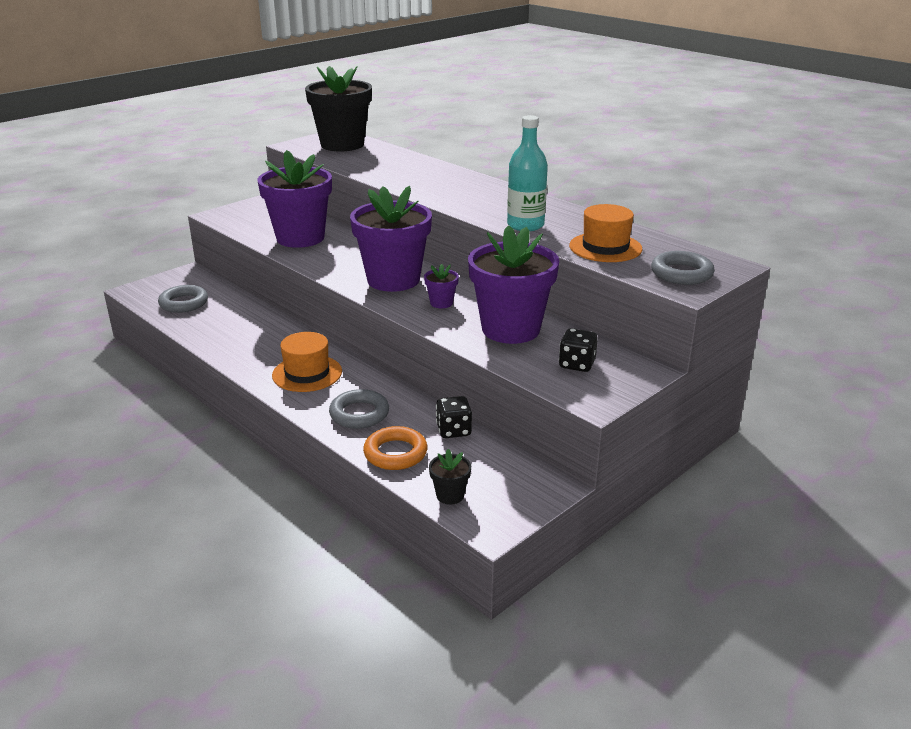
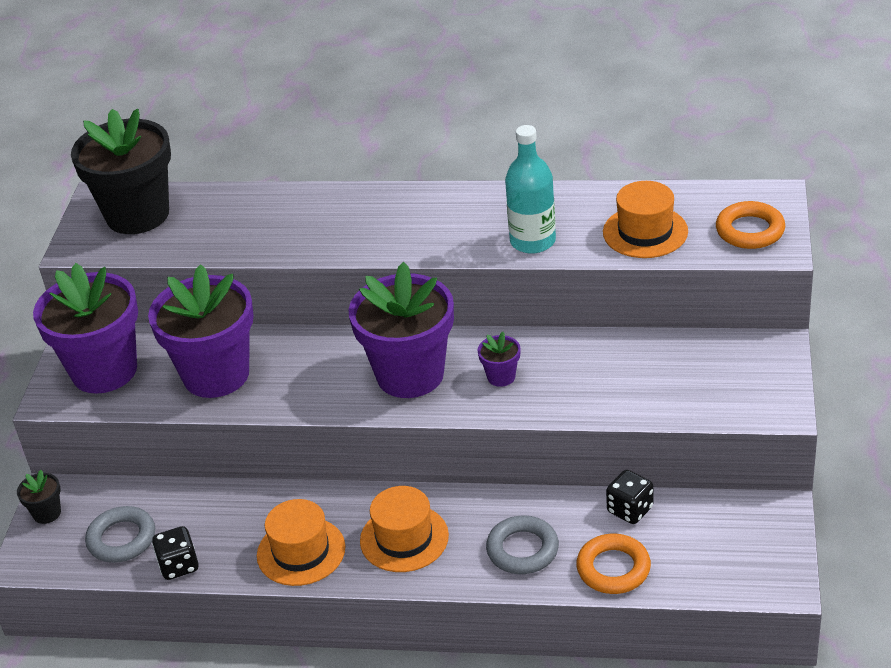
camera: 35 degrees left, 10 degrees up
(249, 351) = (301, 551): none -> orange hat
(450, 495) = (714, 577): black flower pot -> black flower pot (47, 513)
(510, 329) = (608, 370): purple flower pot -> purple flower pot (104, 371)
(577, 364) = (716, 377): black dice -> black dice (179, 565)
(681, 273) = (750, 230): grey ring -> orange ring

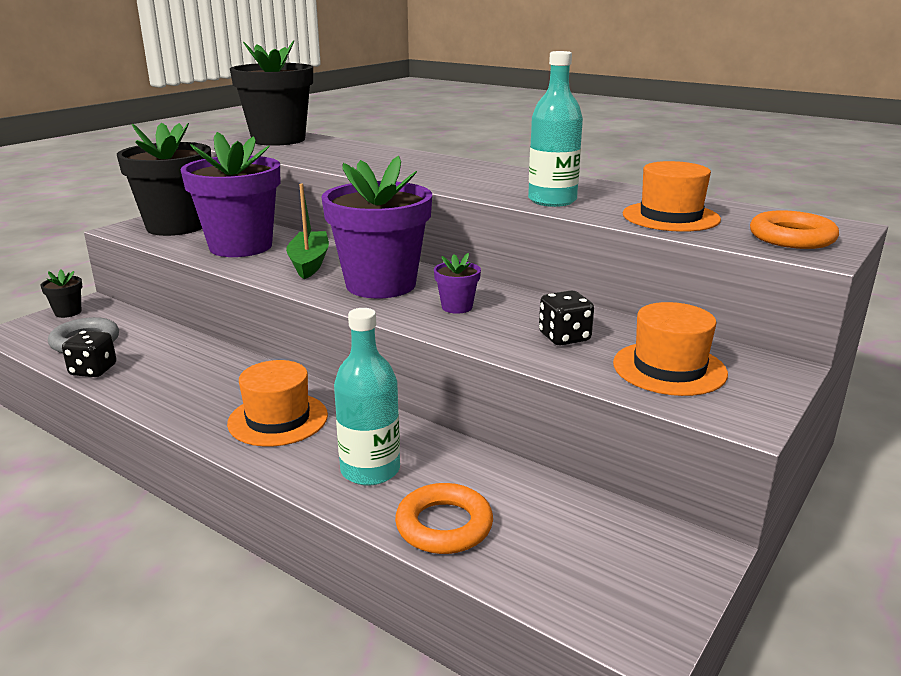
camera: 25 degrees right, 15 degrees down
(104, 371) = (176, 226): purple flower pot -> black flower pot
(301, 551) = (187, 396): orange hat -> orange hat (669, 368)
(312, 371) = (309, 263): none -> green boat
(522, 550) = (370, 470): grey ring -> turquoise bottle
(630, 510) = (515, 481): black dice -> black dice (564, 337)

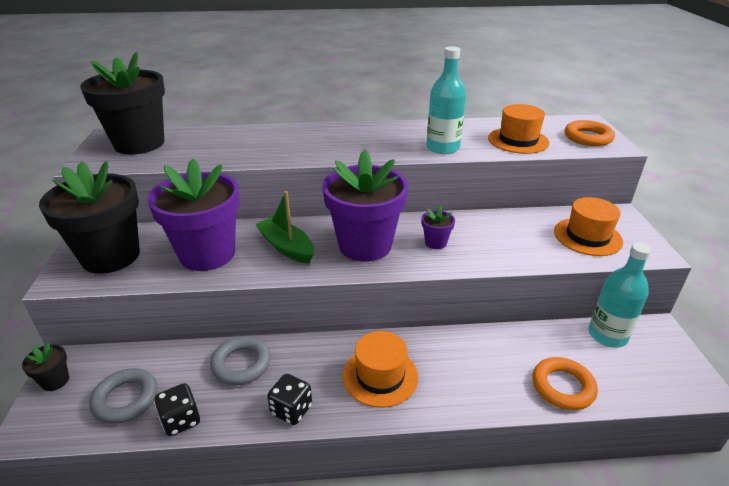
camera: 40 degrees left, 10 degrees up
(189, 358) = (241, 364): none -> grey ring
(370, 470) = (482, 377): turquoise bottle -> turquoise bottle (607, 335)
(564, 337) = (519, 239): black dice -> black dice (291, 410)

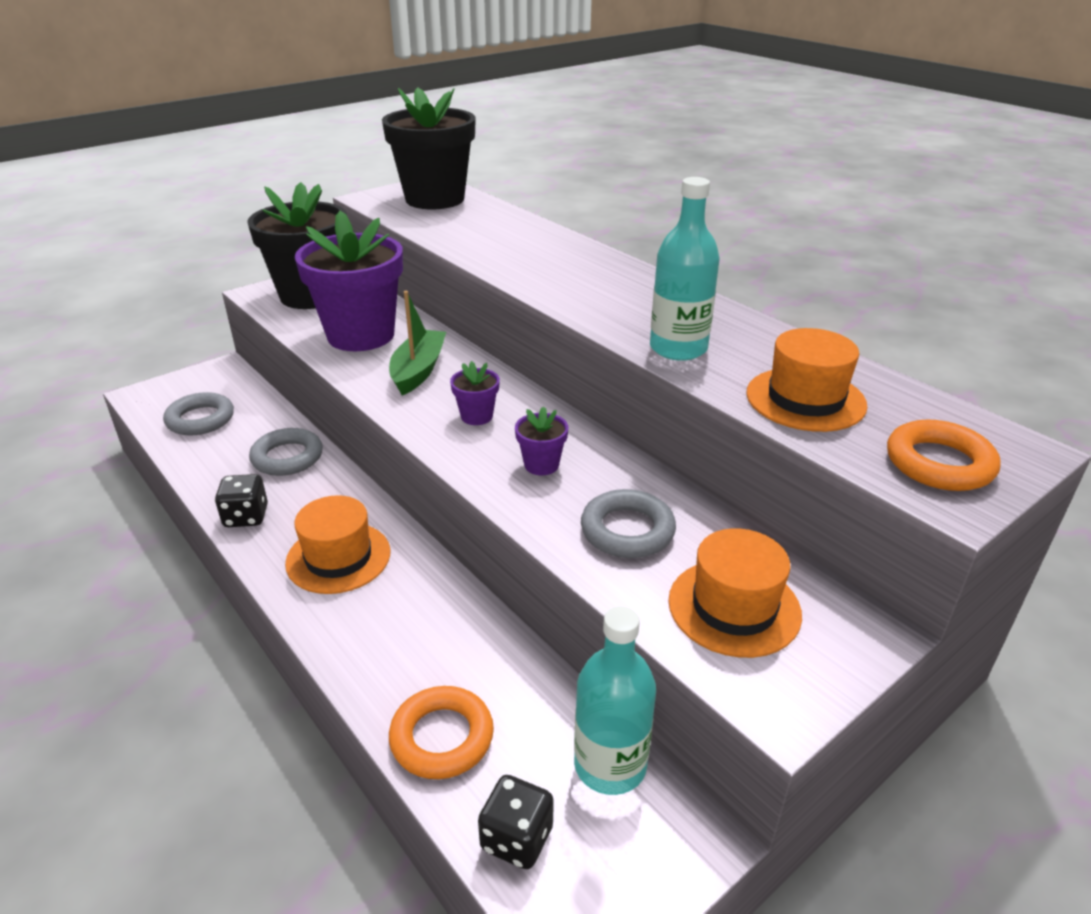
camera: 55 degrees right, 0 degrees up
(55, 381) = (199, 377): black flower pot -> none
(181, 420) = (193, 459): black dice -> black dice (517, 838)
(365, 245) = (476, 416): purple flower pot -> purple flower pot, size x0.41
(513, 240) = (627, 530): none -> grey ring

